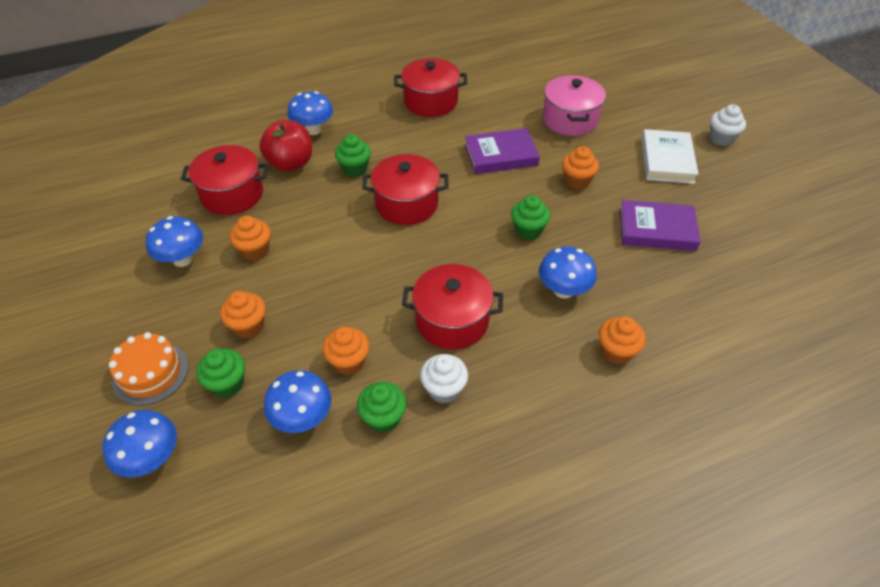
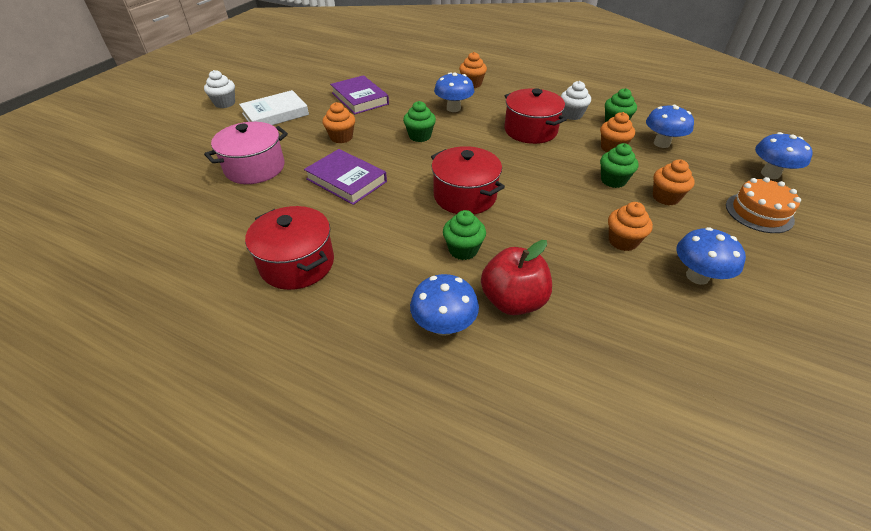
camera: 130 degrees left, 5 degrees down
(227, 384) = (701, 178): green cupcake -> green cupcake (613, 180)
(232, 194) = (605, 309): red pot -> none

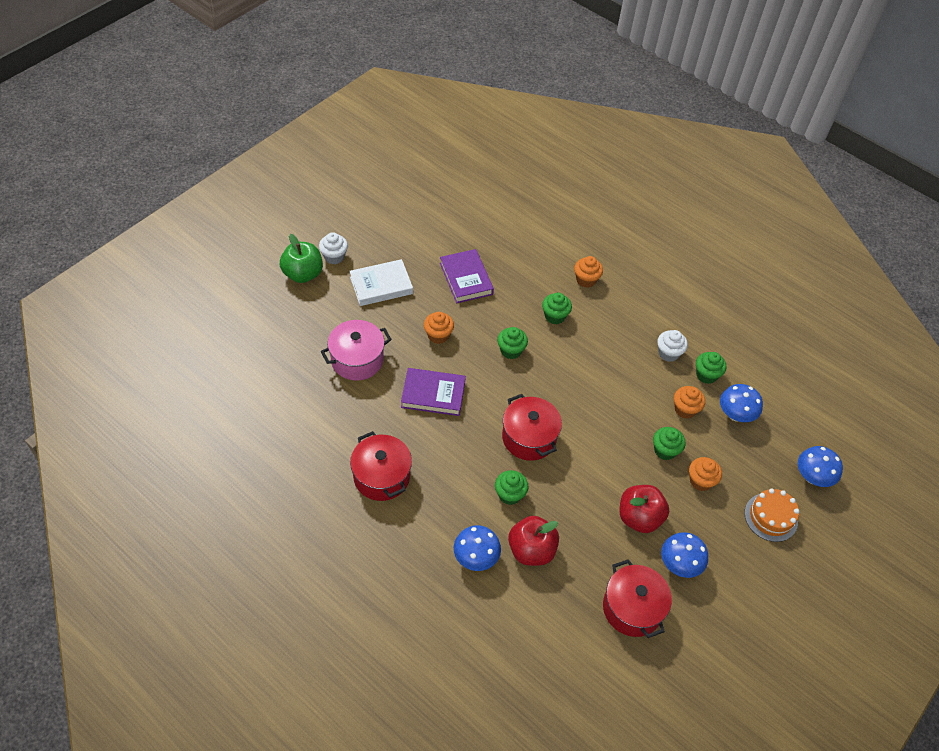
camera: 10 degrees right, 10 degrees up
(191, 118) = (303, 274): none -> green apple
(346, 180) = (433, 394): purple book -> purple book turned 45 degrees counterclockwise
(453, 108) = (554, 316): blue mushroom -> green cupcake
(530, 130) = (618, 367): red pot -> red pot (632, 608)
(623, 241) = (639, 517): orange cupcake -> red apple

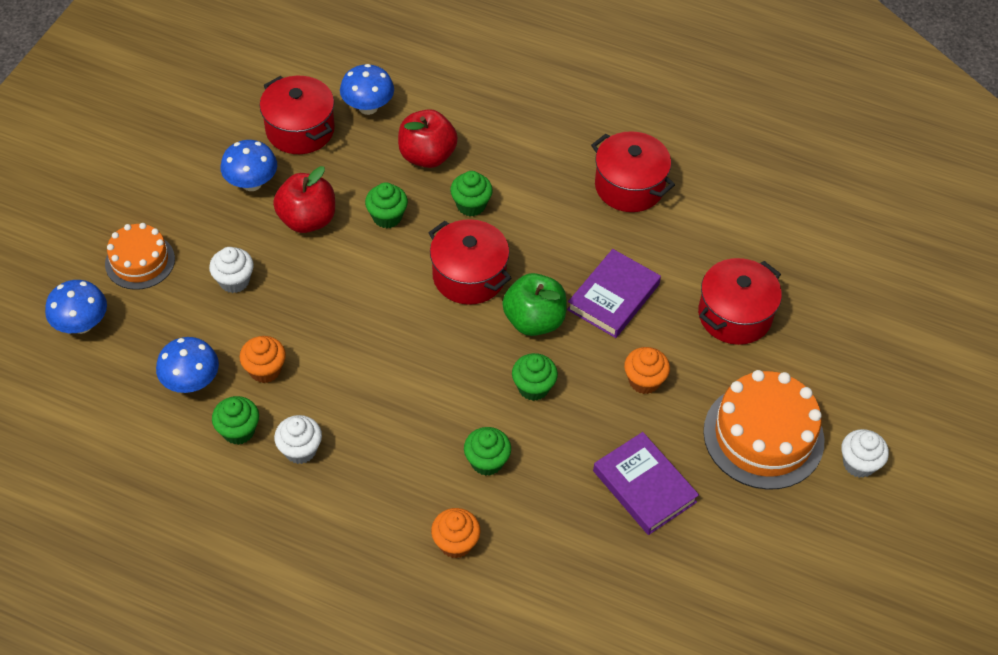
camera: 165 degrees right, 0 degrees up
(303, 274) = (884, 420): green apple -> green apple (534, 320)
(357, 360) = (734, 315): pink pot -> red pot
(381, 285) = (763, 436): white book -> orange cake
(433, 394) = (613, 297): purple book -> purple book turned 45 degrees counterclockwise
(476, 557) = (487, 134): blue mushroom -> blue mushroom (368, 107)
(665, 450) = (286, 307): green cupcake -> green cupcake (387, 217)
(700, 481) = (234, 281): orange cupcake -> white cupcake

